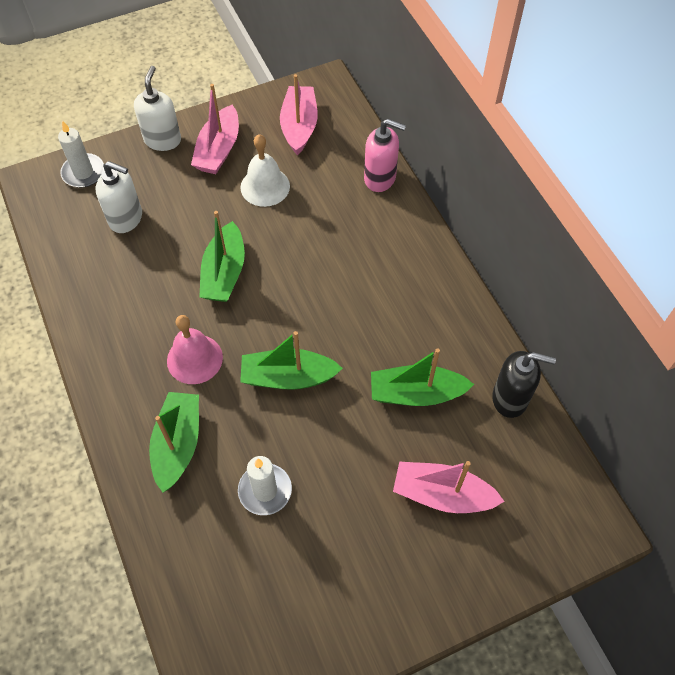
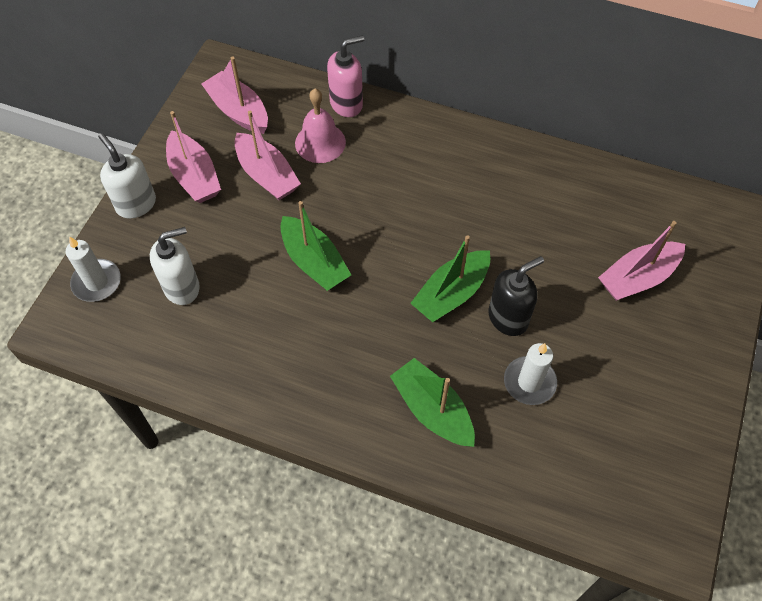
camera: 45 degrees left, 0 degrees up
(194, 359) = (369, 341): pink bell -> pink bell (320, 142)
(265, 186) = (267, 175): white bell -> pink boat
(416, 393) = (546, 229): green boat -> none
(510, 398) = (605, 181): black soap dispenser -> black soap dispenser (508, 318)

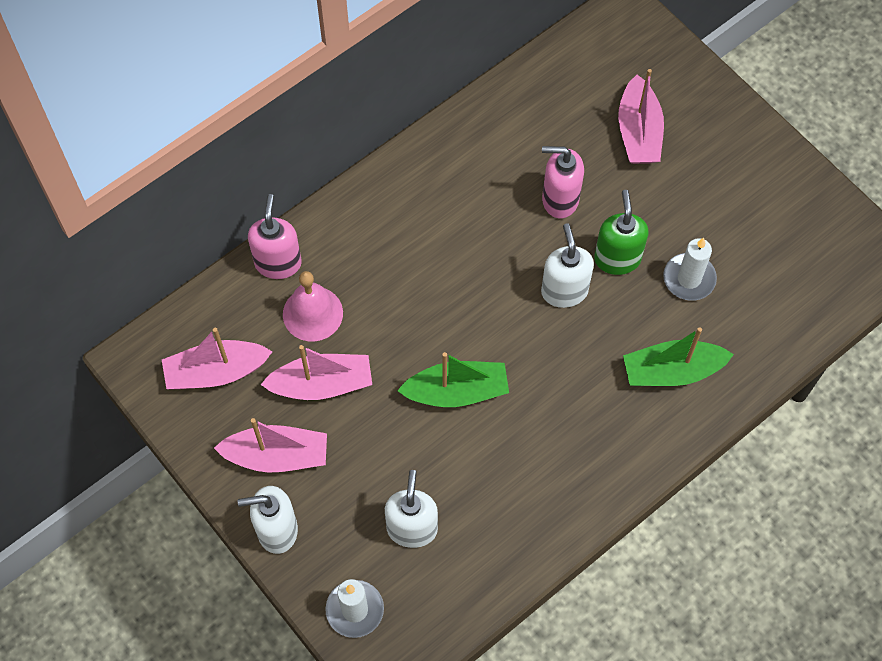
camera: 60 degrees left, 5 degrees up
(451, 293) = (564, 291): green boat -> white soap dispenser
(508, 318) = (617, 258): black soap dispenser -> green soap dispenser
(531, 251) = (559, 199): none -> pink soap dispenser

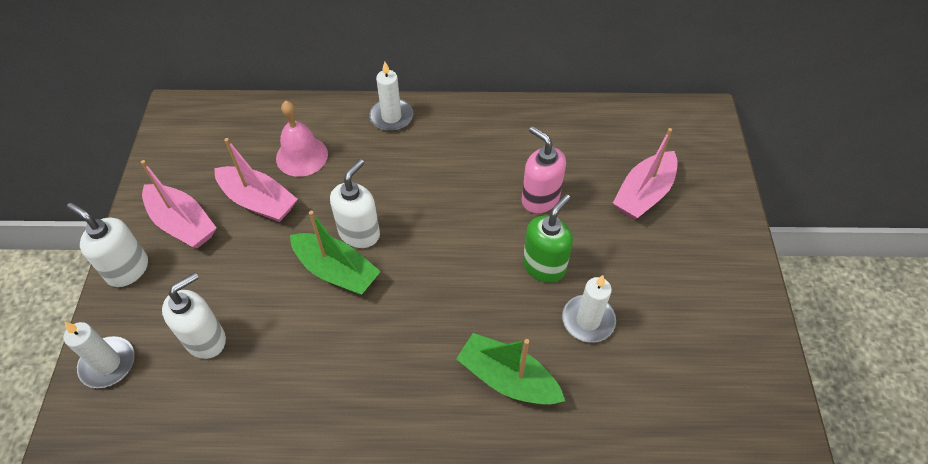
camera: 40 degrees right, 10 degrees down
(216, 372) = (208, 149): pink boat -> none
(278, 263) = (315, 114): pink soap dispenser -> none
(353, 214) = (391, 117): none -> white candle
(564, 291) = (482, 260): white soap dispenser -> white soap dispenser (359, 233)

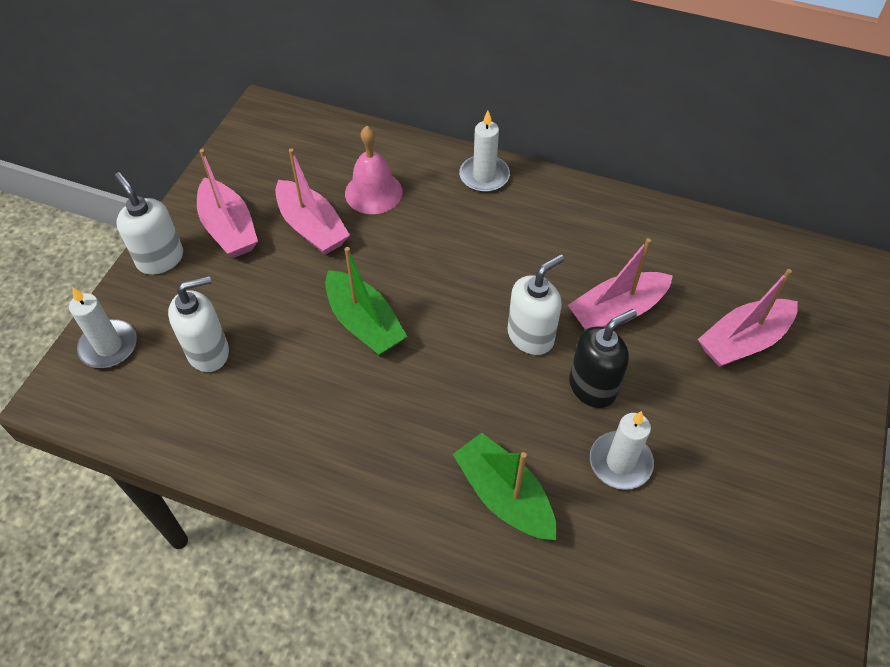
camera: 20 degrees right, 0 degrees up
(359, 233) = (403, 290): white soap dispenser -> white soap dispenser (531, 336)
(540, 199) = (617, 311): pink soap dispenser -> pink boat
(544, 266) = (592, 387): green soap dispenser -> black soap dispenser

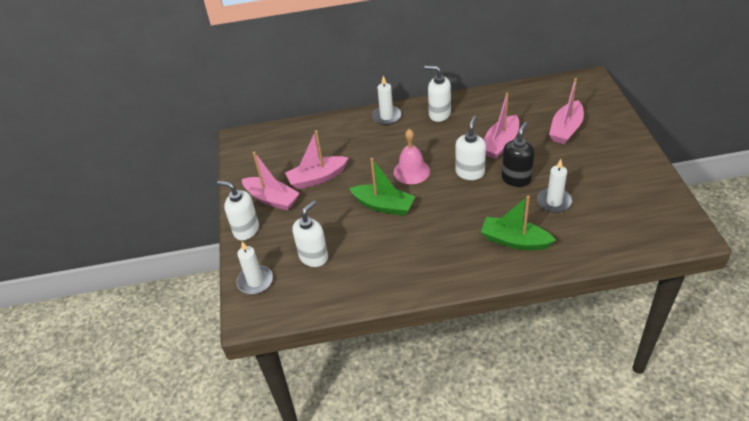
camera: 25 degrees left, 10 degrees down
(312, 227) = (317, 178): pink boat -> pink boat turned 135 degrees clockwise
(373, 192) = (336, 148): pink bell -> pink bell (411, 171)
(564, 211) = (439, 114): none -> white soap dispenser

